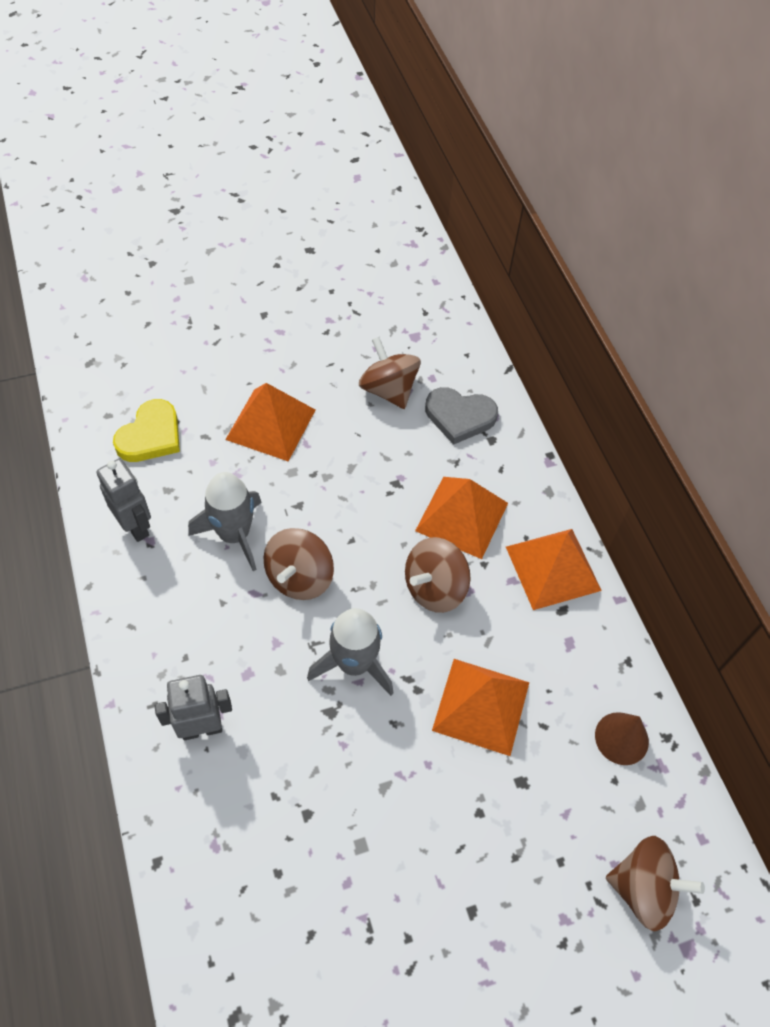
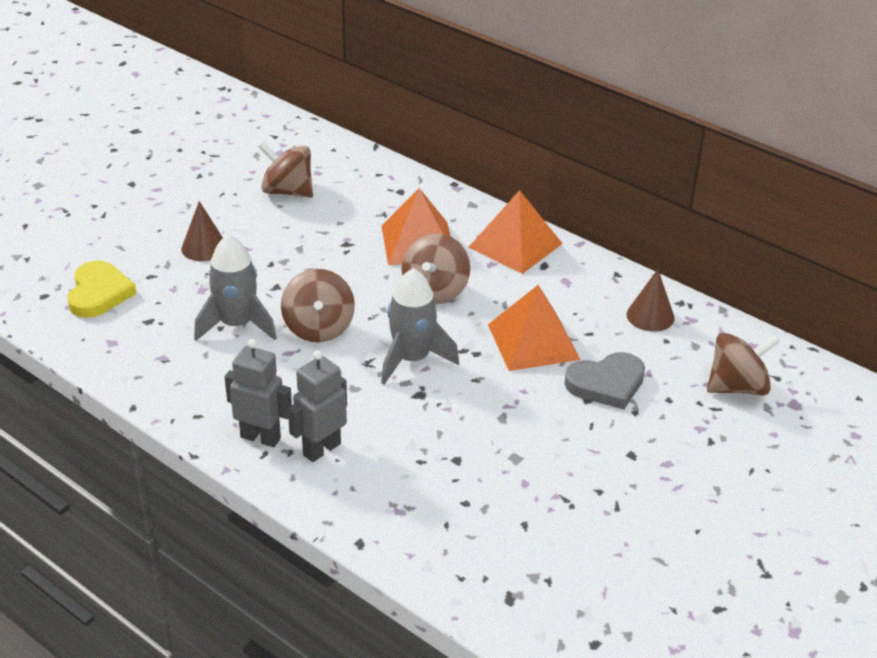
camera: 30 degrees left, 20 degrees down
(135, 526) = (141, 354): grey robot -> grey robot (261, 437)
(270, 424) = (204, 247): orange pyramid -> brown cone
(459, 417) = (362, 187): grey heart -> grey heart (606, 384)

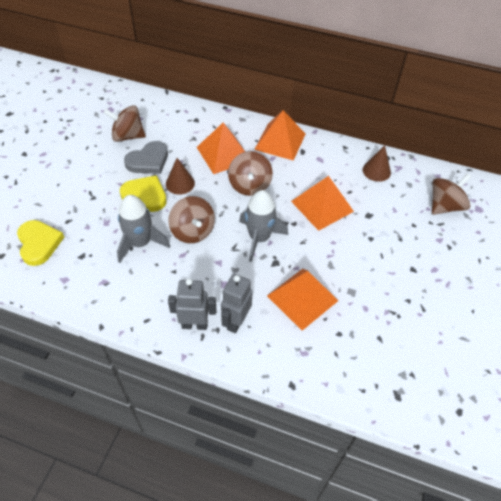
camera: 20 degrees left, 15 degrees up
(204, 247) = (93, 190): brown cone -> brown cone (180, 183)
(274, 270) = (145, 195): none -> yellow heart
(434, 446) = (302, 298): none -> orange pyramid
(606, 384) = (376, 224): grey heart -> grey heart (148, 161)

